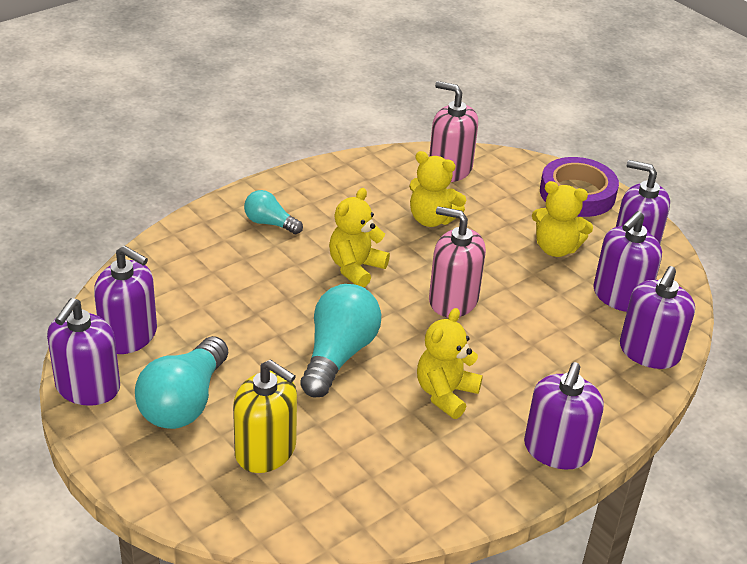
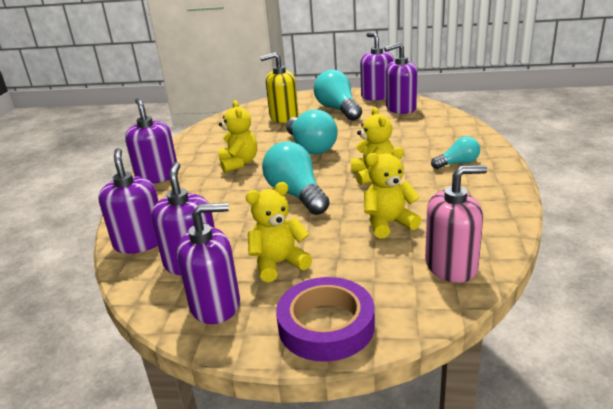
camera: 140 degrees right, 10 degrees down
(453, 300) = (296, 194): pink soap dispenser -> turquoise light bulb

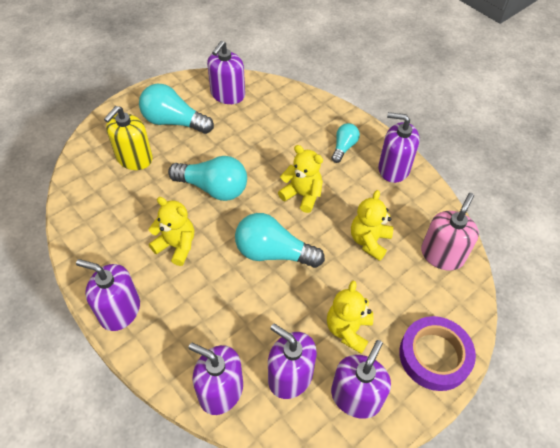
camera: 50 degrees left, 25 degrees up
(377, 96) = (186, 84): purple soap dispenser -> purple soap dispenser (393, 168)

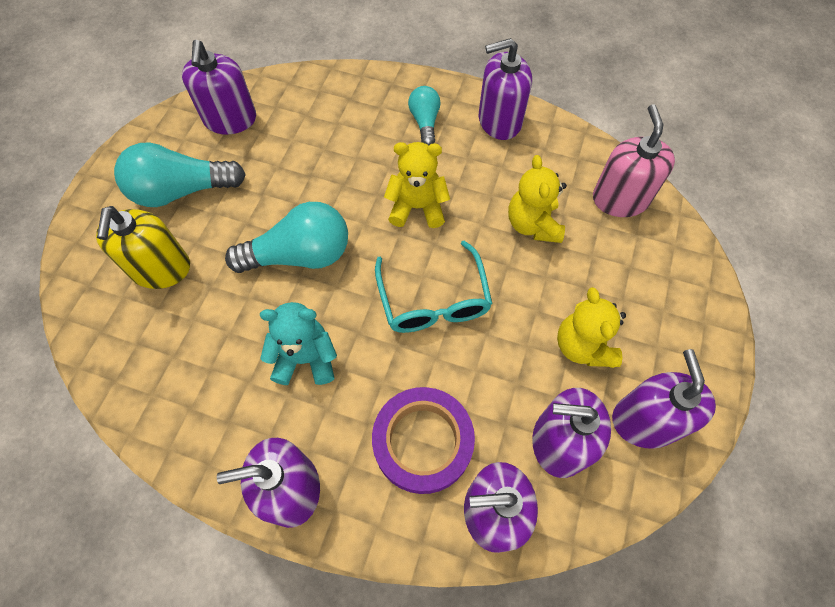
camera: 30 degrees left, 10 degrees up
(176, 246) = (305, 358): yellow teddy bear -> turquoise teddy bear
(273, 253) = (433, 300): turquoise light bulb -> turquoise glasses
(434, 356) = (690, 322): purple tape -> purple tape (423, 442)

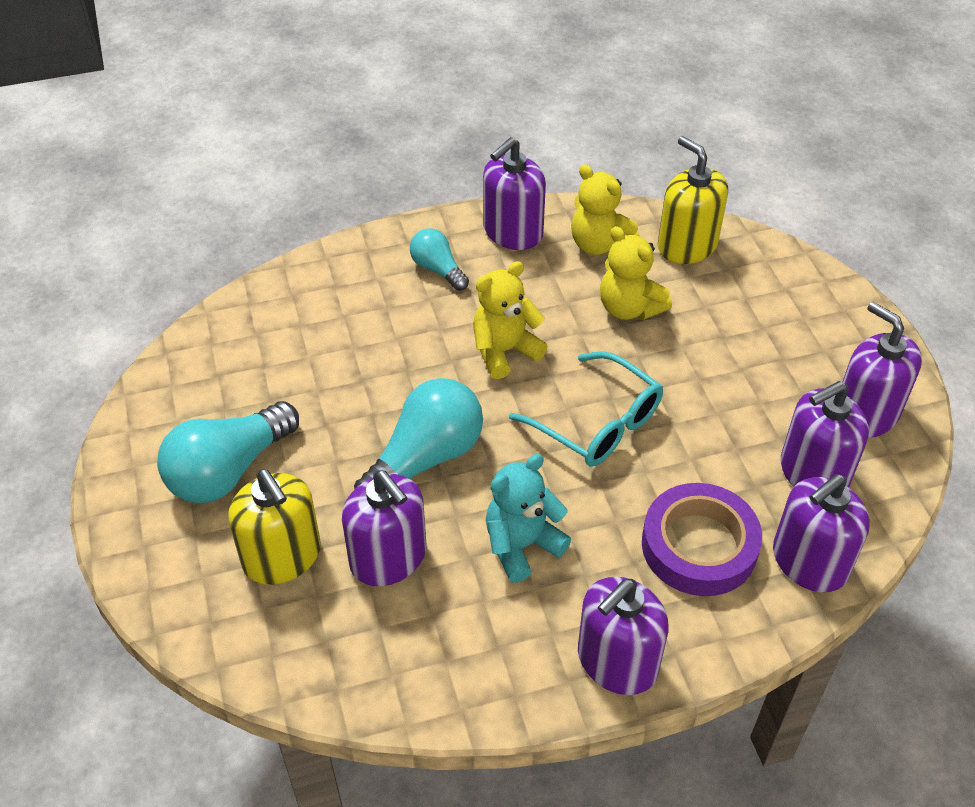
camera: 35 degrees left, 15 degrees down
(230, 119) = (215, 372): purple soap dispenser -> purple soap dispenser (388, 558)
(583, 346) = (764, 385): yellow teddy bear -> yellow teddy bear (599, 244)
(620, 199) = (687, 246): pink soap dispenser -> yellow soap dispenser

